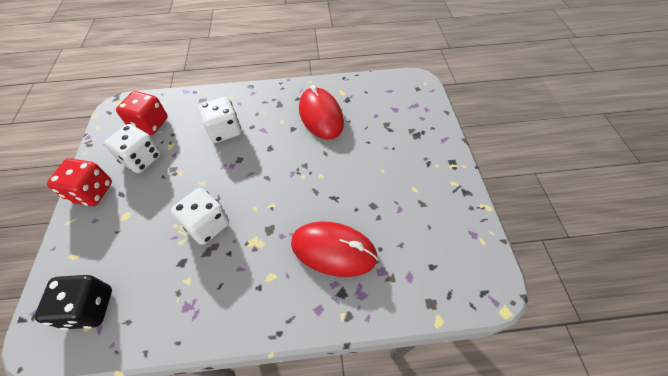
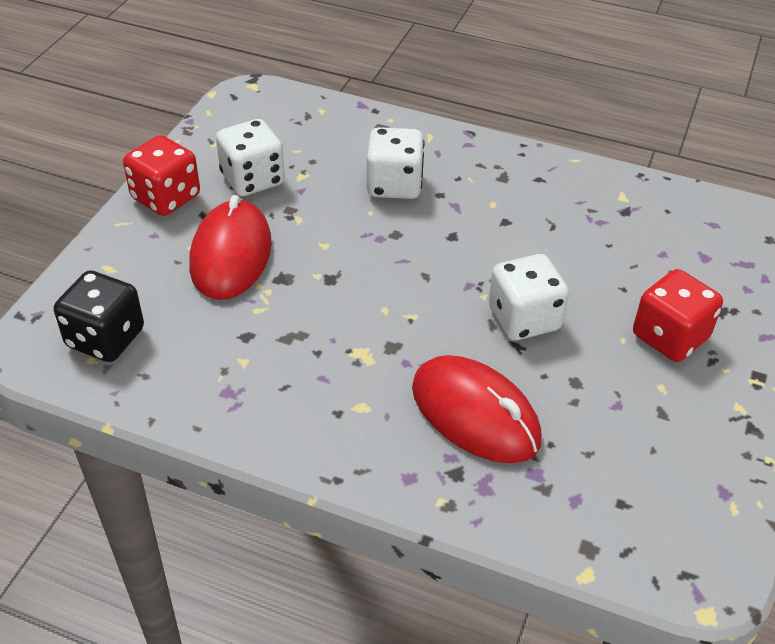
camera: 25 degrees right, 10 degrees down
(150, 124) = (286, 135): red dice -> red dice (670, 337)
(207, 225) = (305, 304): white dice -> white dice (524, 319)
(321, 116) = (564, 219): red mouse -> red mouse (231, 255)

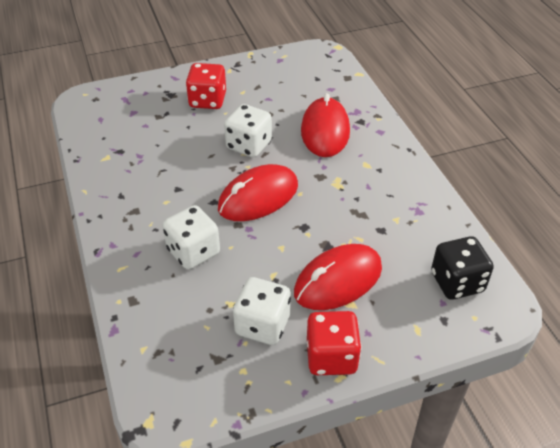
camera: 130 degrees left, 0 degrees up
(418, 271) = (258, 197): none -> red mouse

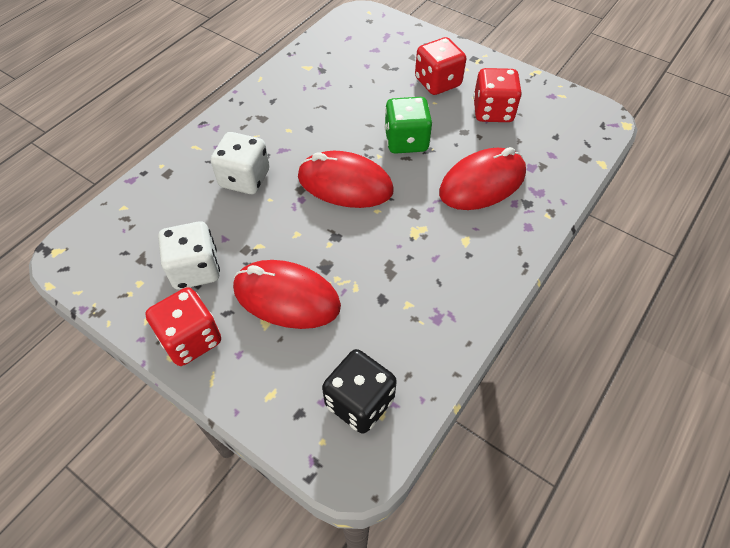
camera: 55 degrees right, 10 degrees up
(249, 145) = (406, 141): white dice -> green dice
(265, 91) = (493, 111): none -> red dice

